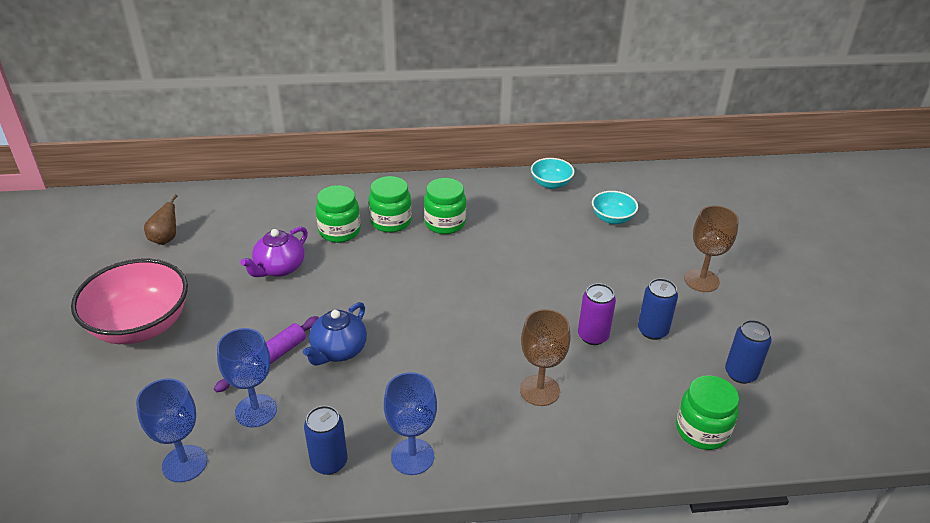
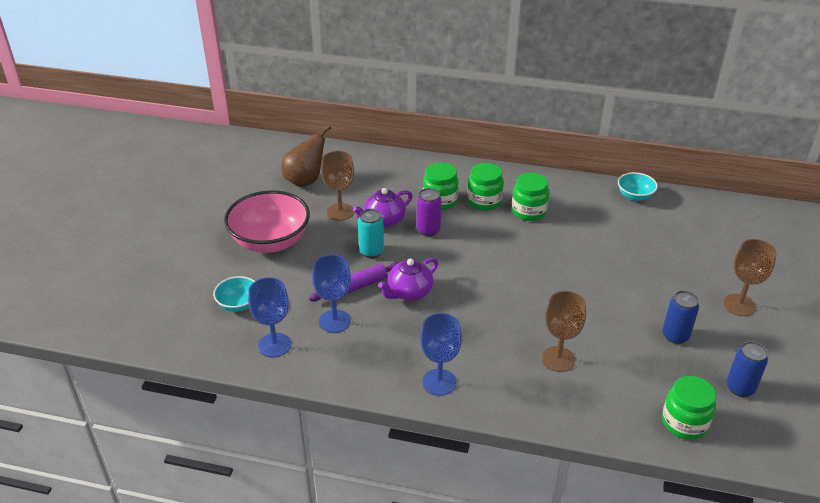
camera: 20 degrees right, 0 degrees up
(165, 239) = (305, 180): brown pear -> brown pear, size x1.63
(221, 269) = (340, 212): none -> brown goblet
(276, 310) = (371, 251): none -> turquoise can
(329, 462) = (376, 370): blue can -> none
(338, 350) = (409, 292): blue teapot -> purple teapot
(593, 336) = (620, 328): purple can -> purple can (428, 230)
(612, 218) = (679, 236): turquoise bowl -> turquoise bowl (238, 304)

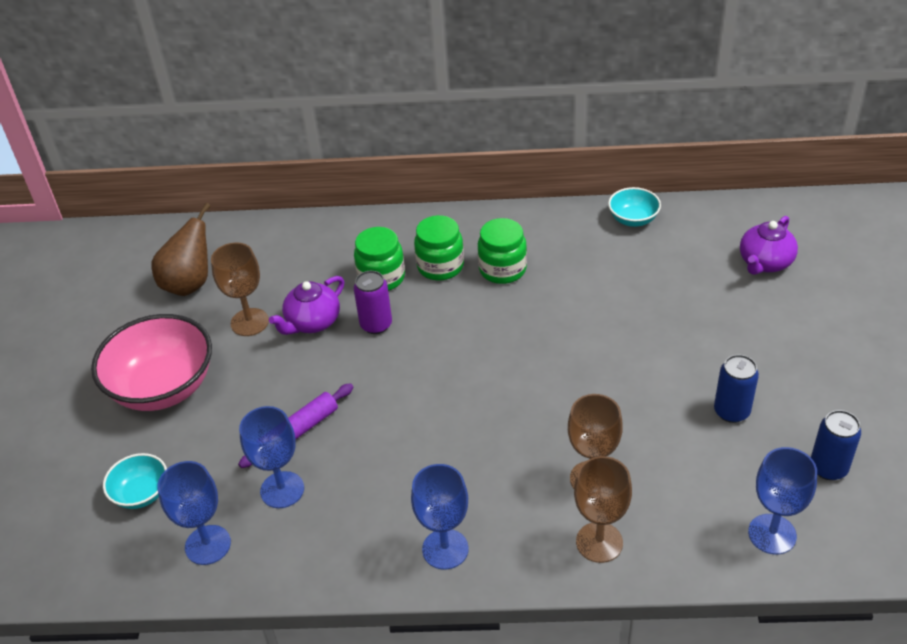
camera: 10 degrees left, 5 degrees up
(371, 251) = (307, 373): turquoise can -> none
(409, 292) = (373, 423): purple teapot -> purple teapot (765, 263)
(684, 423) = (772, 534): green jar -> blue goblet
(739, 305) = (800, 349): brown goblet -> brown goblet (599, 542)

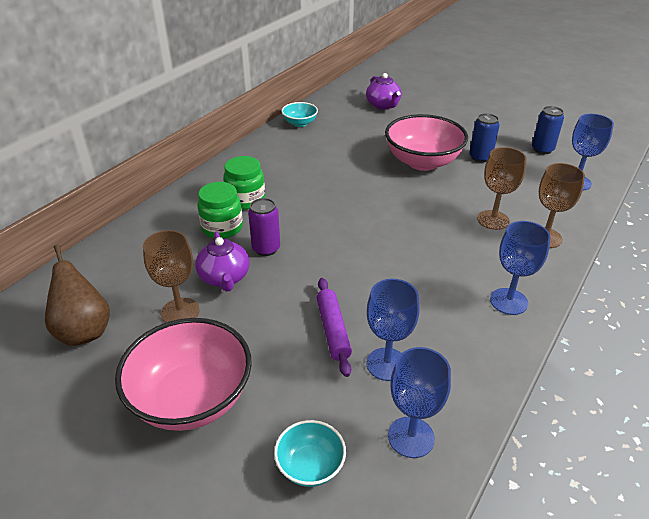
camera: 60 degrees left, 5 degrees down
(502, 269) = (281, 179): green jar -> none
(660, 362) = (422, 162): none -> pink bowl

